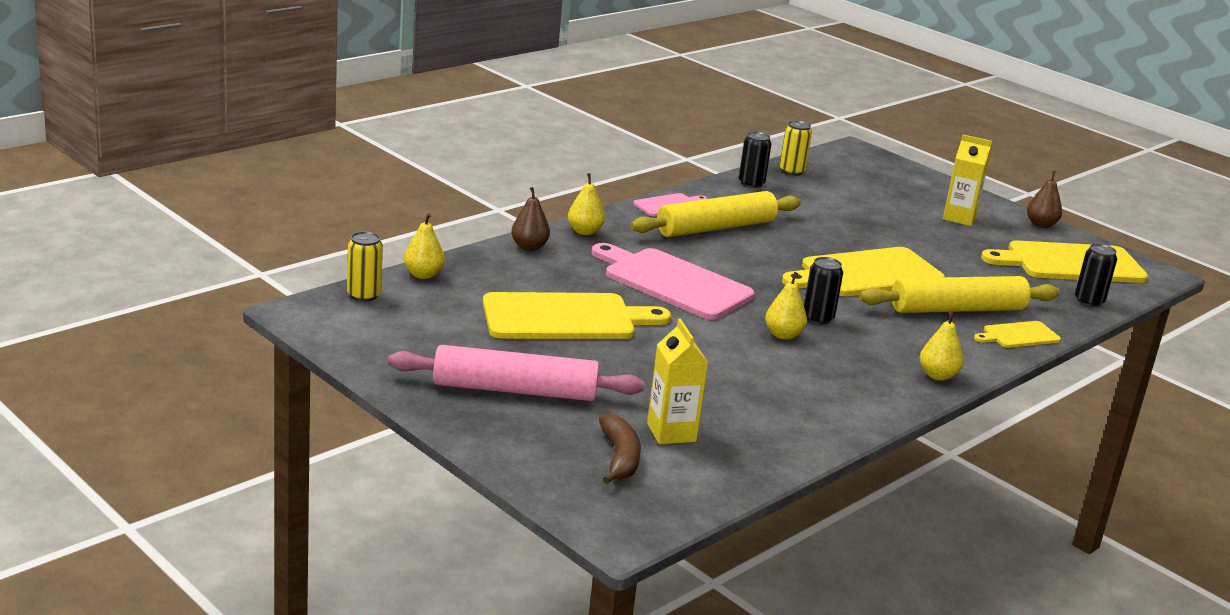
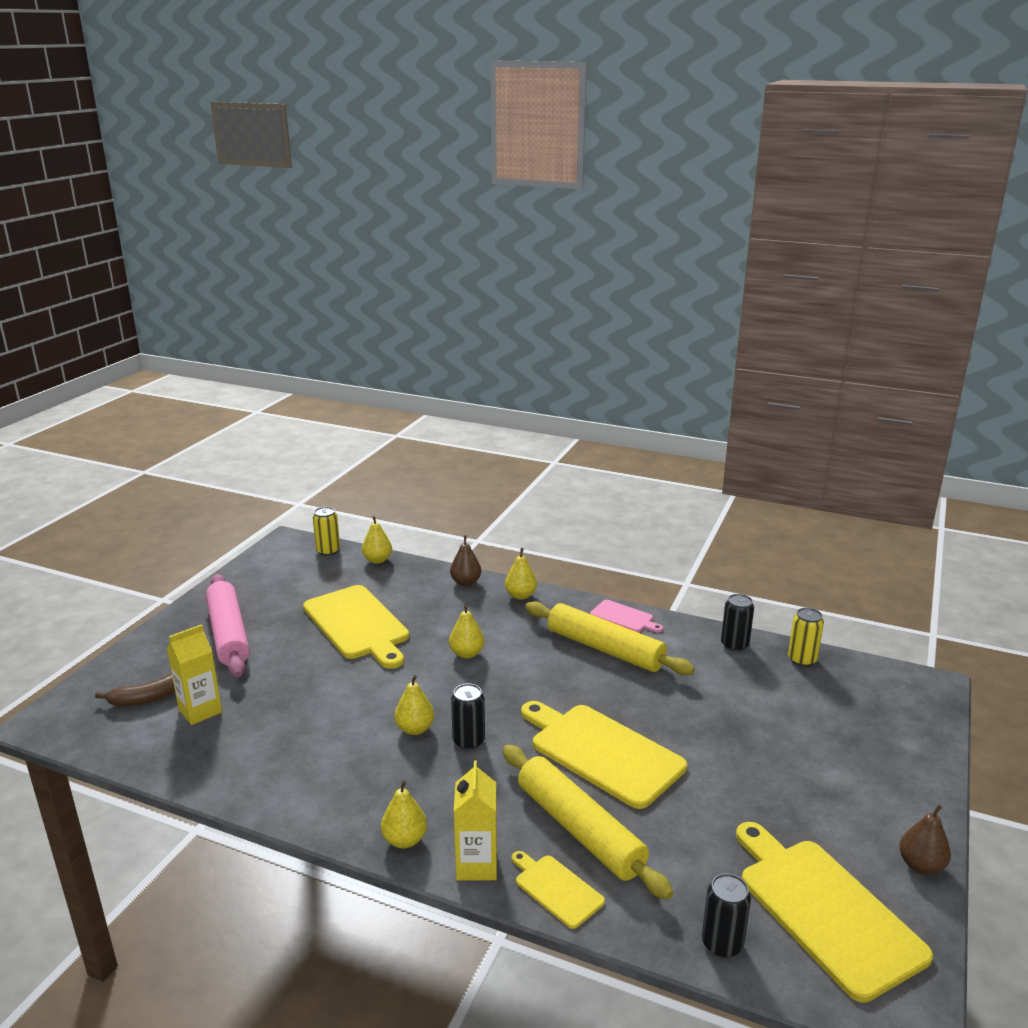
camera: 70 degrees right, 0 degrees up
(673, 282) = (467, 654): pink cutting board -> yellow pear
(959, 218) = (841, 792): yellow carton -> yellow carton (476, 865)

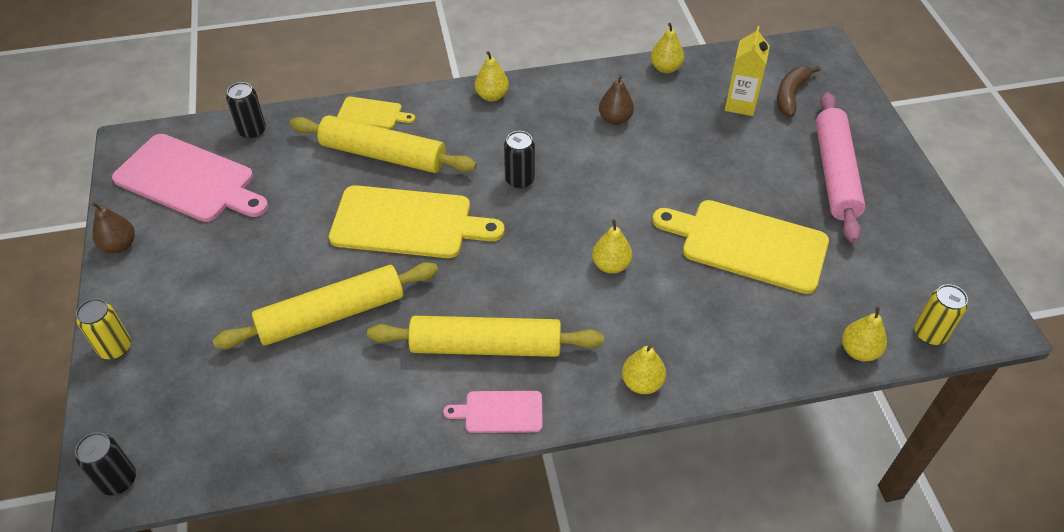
camera: 145 degrees right, 25 degrees up
(228, 634) = (835, 173): pink rolling pin -> pink rolling pin turned 60 degrees clockwise
(415, 729) = (570, 169): yellow pear -> yellow pear (665, 68)
(466, 582) = (722, 370): brown pear -> brown pear (615, 119)
(476, 865) = (433, 103): yellow carton -> none
(713, 713) = (331, 314): none -> yellow rolling pin
(734, 645) = (349, 434): black can -> black can (118, 480)
(802, 660) = (263, 450): yellow can -> yellow can (115, 348)
(825, 910) = (189, 180): yellow cutting board -> pink cutting board

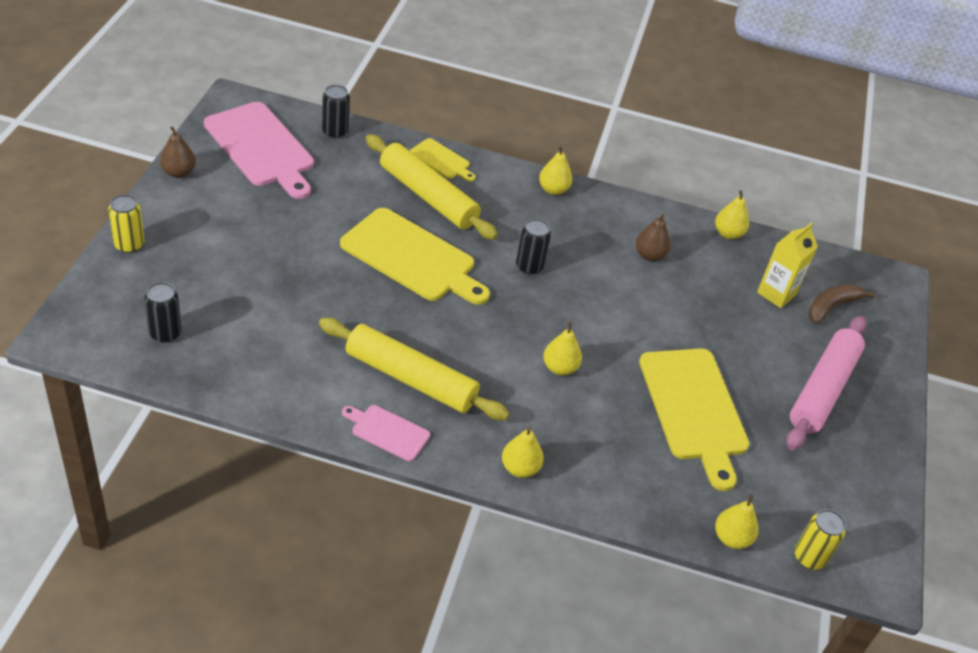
camera: 20 degrees right, 5 degrees down
(118, 480) = (74, 337): black can -> black can (165, 333)
(331, 314) = (304, 297): yellow rolling pin -> none
(748, 245) = (694, 409): yellow cutting board -> yellow cutting board turned 150 degrees counterclockwise

